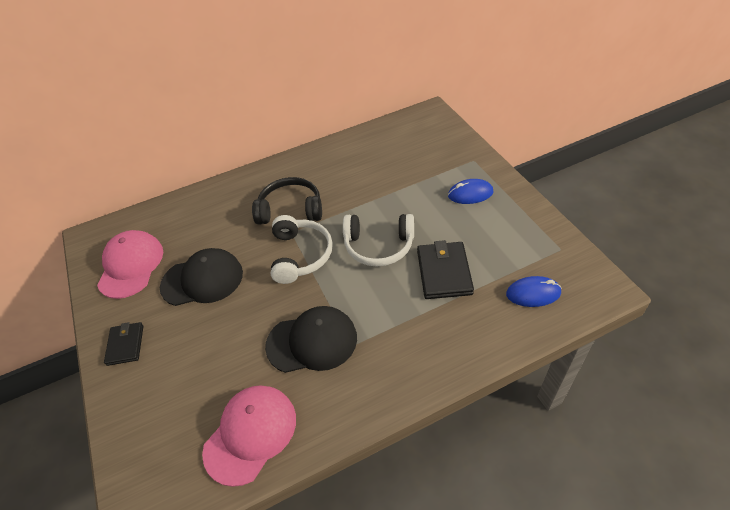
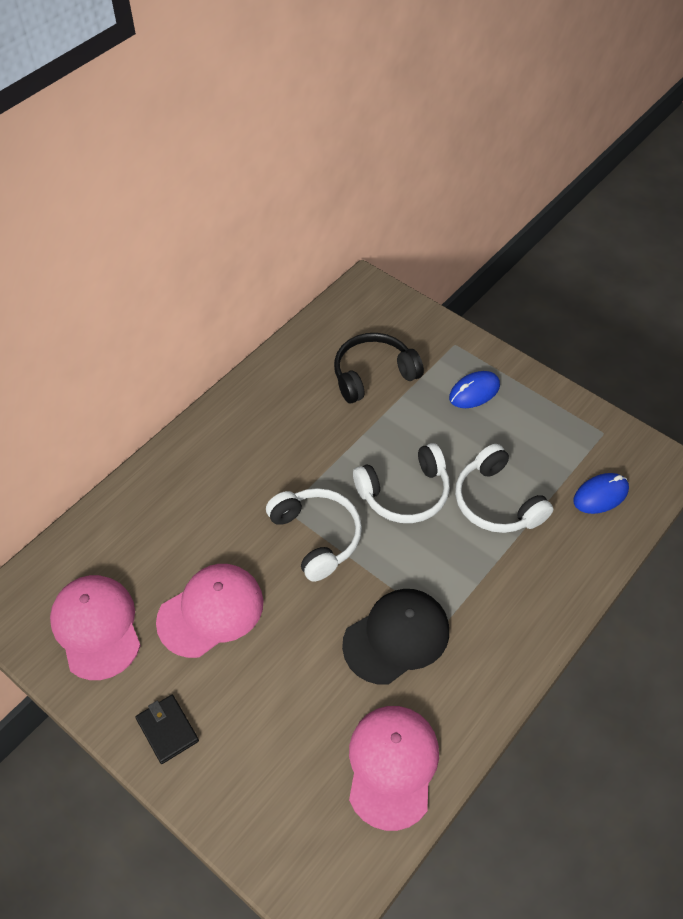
camera: 30 degrees left, 5 degrees up
(202, 280) = (211, 611): black cap -> pink cap
(290, 209) = (265, 479): black headphones -> black headphones (373, 374)
(444, 272) = (496, 502): black wallet -> white headphones

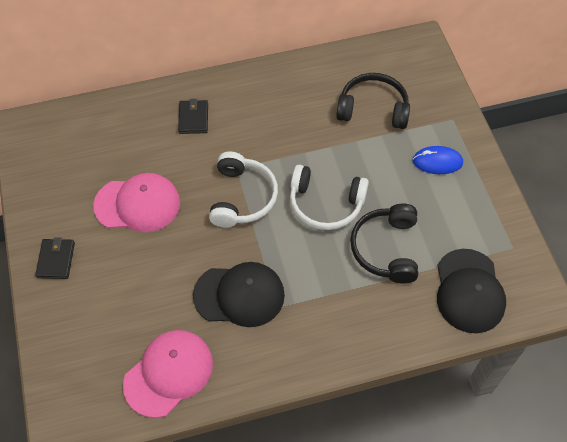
camera: 35 degrees right, 5 degrees up
(96, 627) = (64, 172): pink cap -> none
(197, 485) = (193, 118): none -> black wallet
(496, 502) = (386, 249): white headphones -> black headphones
(600, 495) = (469, 291): blue mouse -> black cap

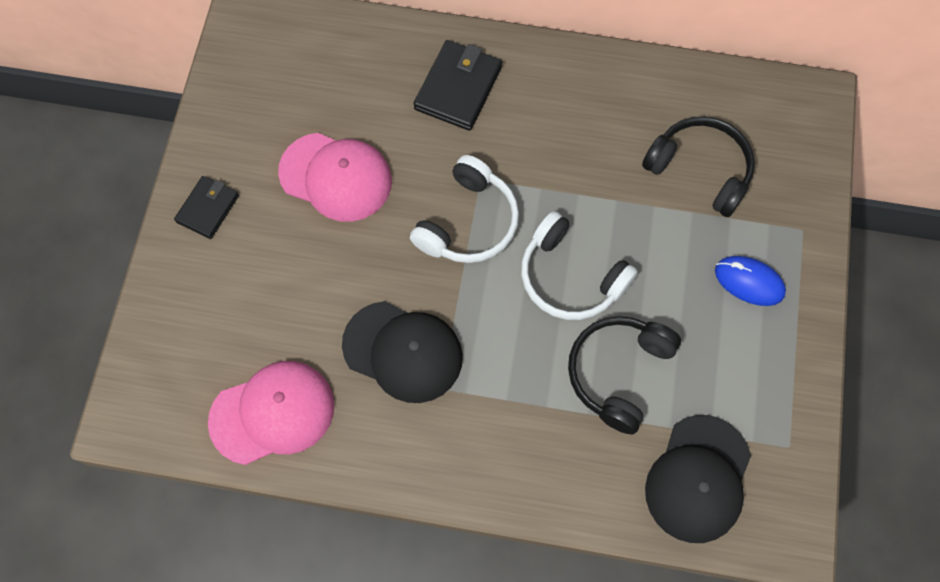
camera: 25 degrees right, 10 degrees up
(193, 118) = (458, 88): black wallet -> black wallet, size x1.56

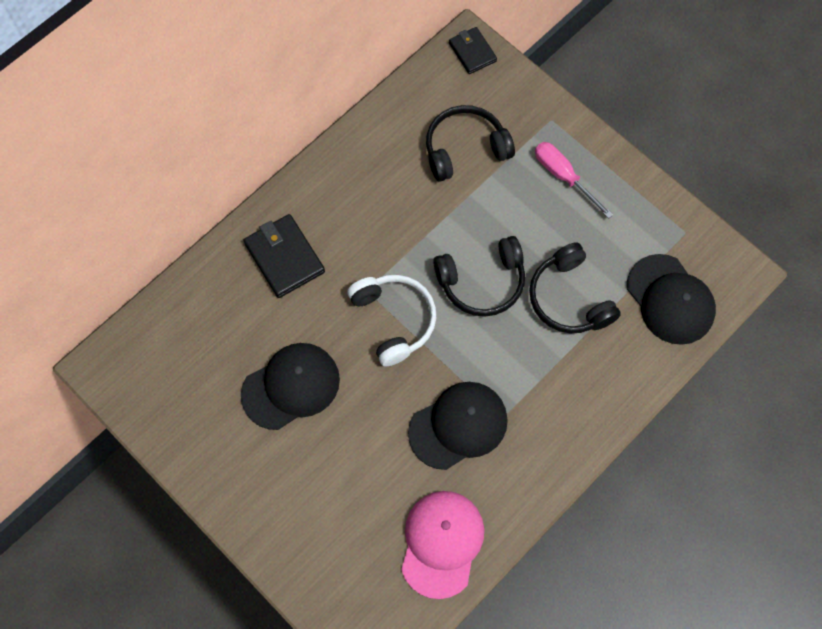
camera: 55 degrees left, 0 degrees up
(208, 209) = (247, 494): black wallet -> black wallet (472, 52)
(336, 177) = (291, 386): pink cap -> black cap
(570, 277) = (482, 282): white headphones -> black headphones
(749, 282) = (563, 176): blue mouse -> pink screwdriver

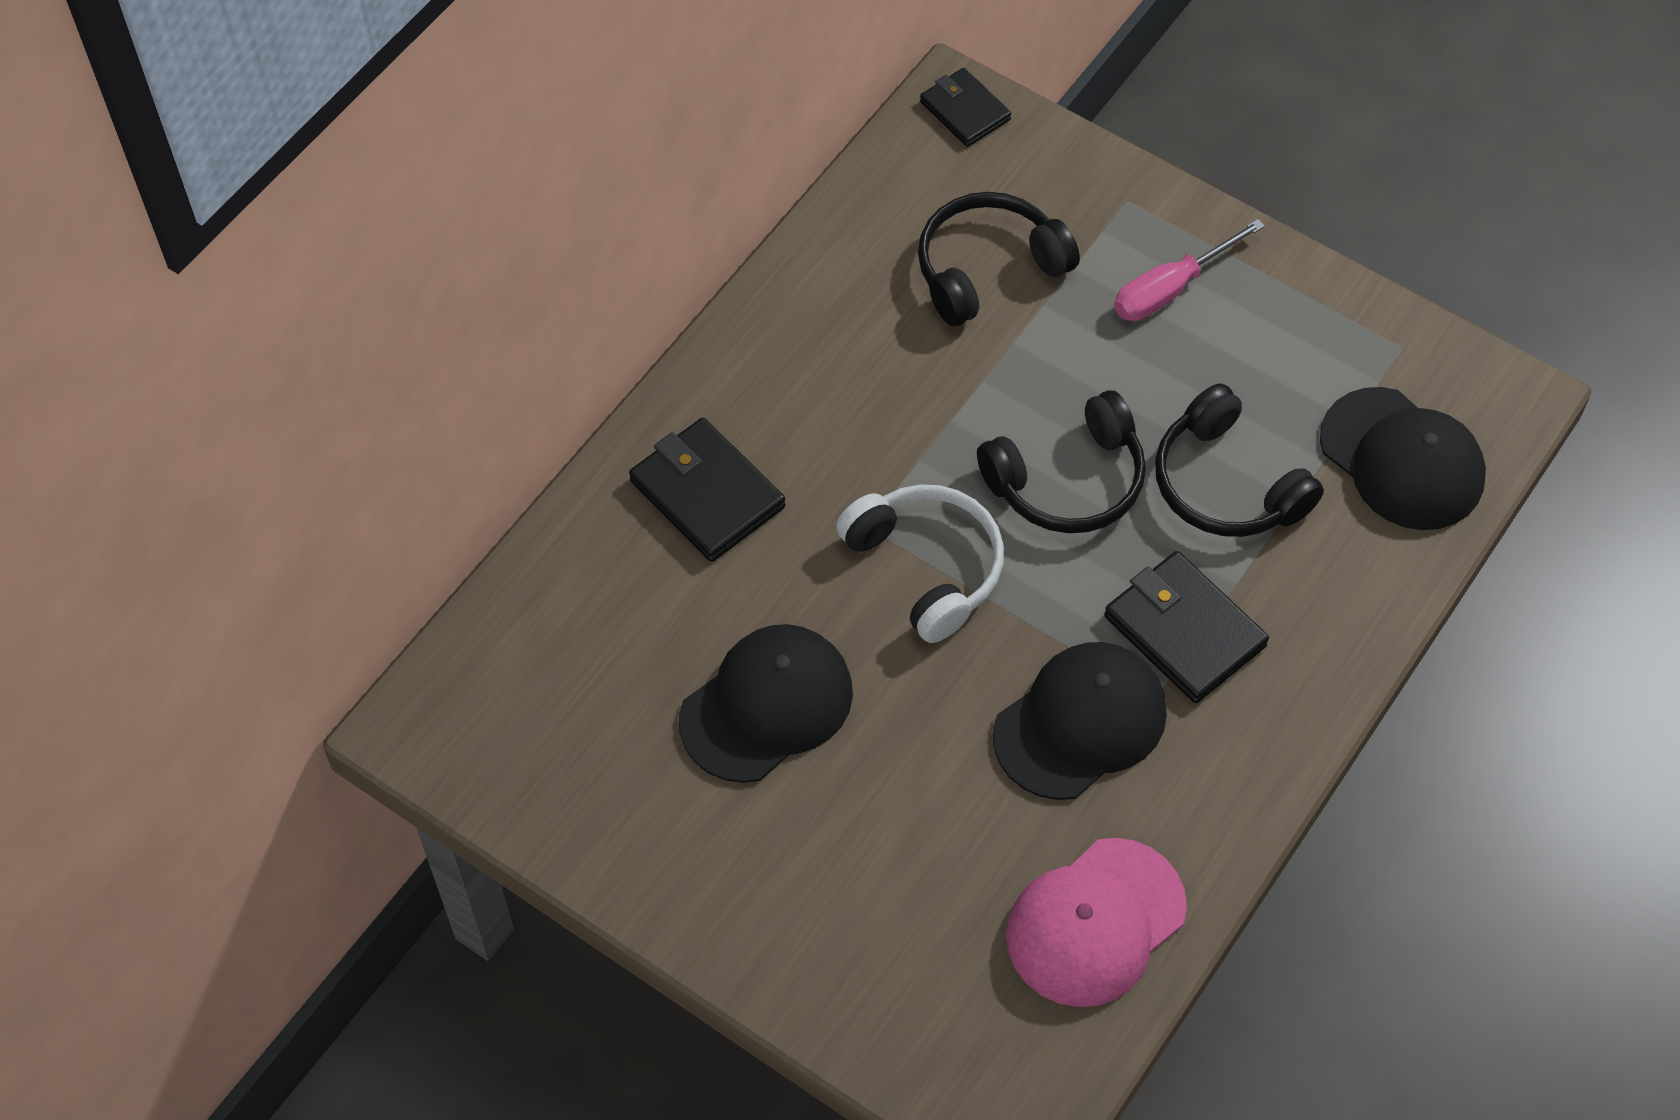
camera: 10 degrees left, 10 degrees down
(441, 543) = (1095, 922): pink cap -> pink cap turned 135 degrees counterclockwise
(527, 381) = (1184, 631): none -> black wallet
(563, 176) = (1170, 289): pink screwdriver -> pink screwdriver turned 75 degrees counterclockwise

